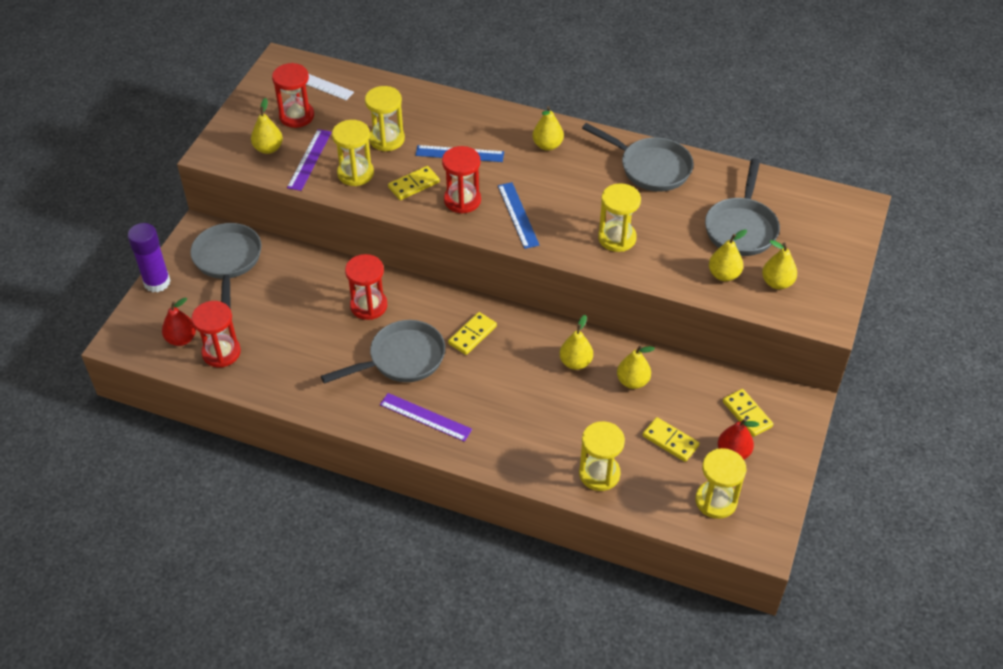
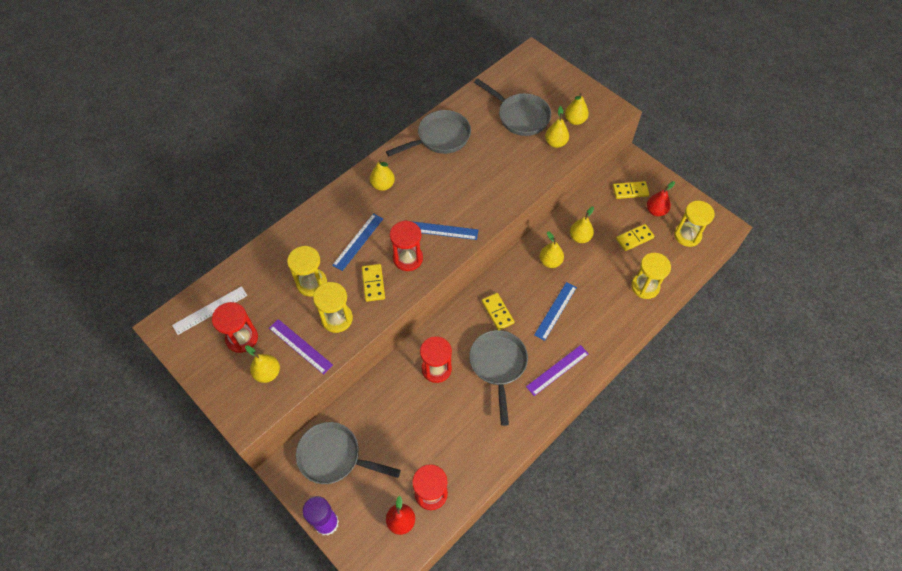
camera: 65 degrees left, 10 degrees up
(507, 390) = (555, 310): none -> blue ruler
(617, 238) = (495, 183): yellow hourglass -> none

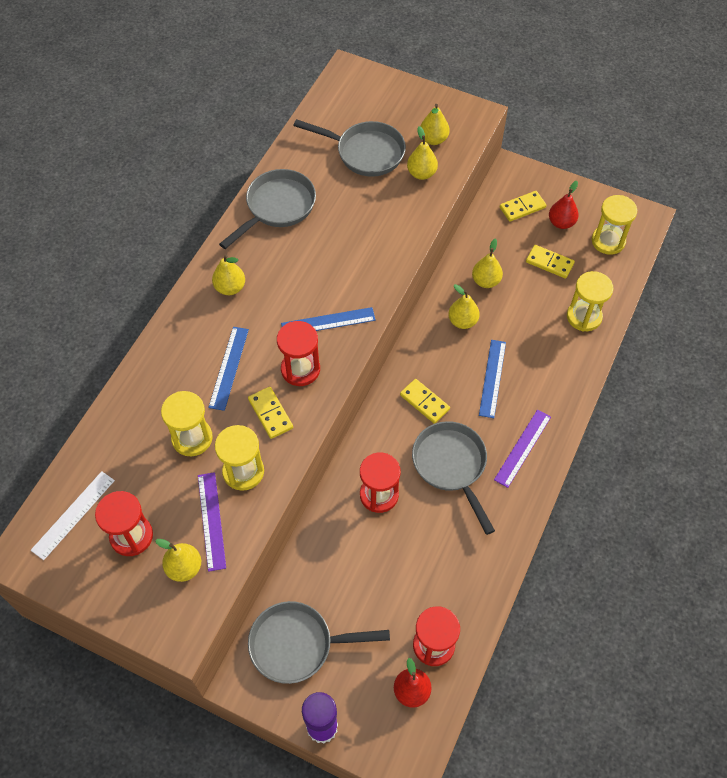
camera: 20 degrees left, 0 degrees up
(300, 346) = (211, 520): purple ruler -> purple ruler turned 60 degrees clockwise
(634, 238) = (549, 263): yellow domino -> yellow domino turned 75 degrees clockwise

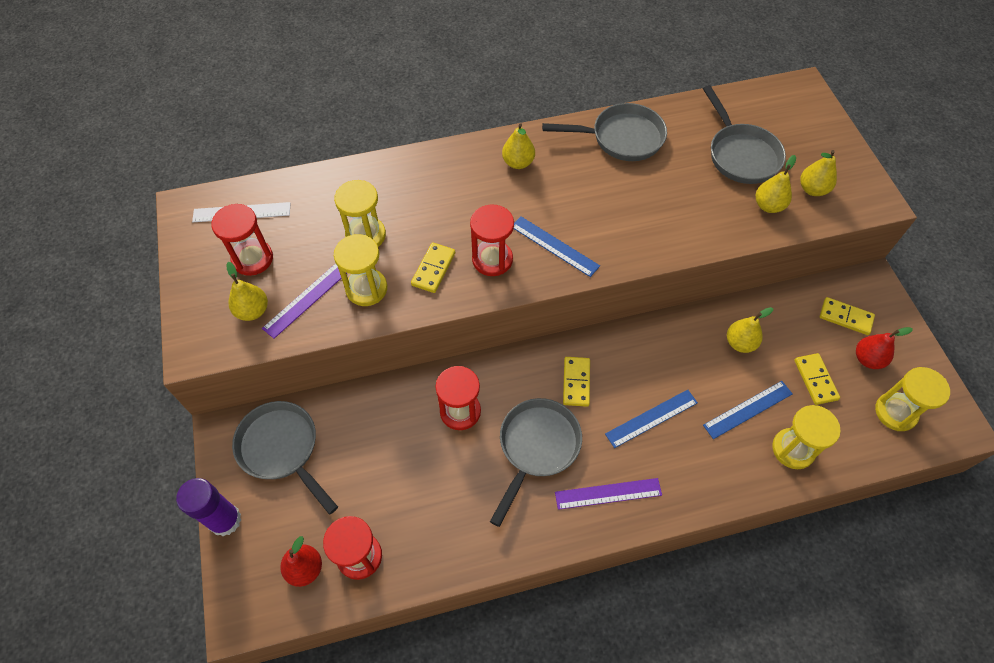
camera: 50 degrees right, 0 degrees up
(229, 368) = (448, 213): blue ruler -> blue ruler (748, 409)
(462, 321) = (682, 354): yellow pear -> none

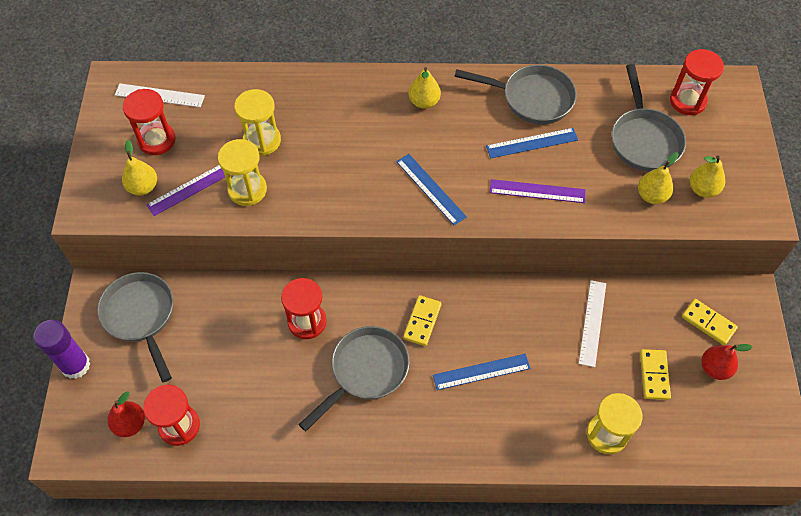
camera: 15 degrees right, 0 degrees up
(433, 269) = (312, 185): yellow domino -> none
(492, 259) = (369, 188): red hourglass -> red hourglass (687, 101)
(608, 493) = (417, 429): purple ruler -> purple ruler (537, 191)
(740, 343) = (592, 322): yellow pear -> white ruler
(748, 409) = (577, 386): blue ruler -> blue ruler (532, 143)
(895, 412) = (722, 425): yellow hourglass -> none

